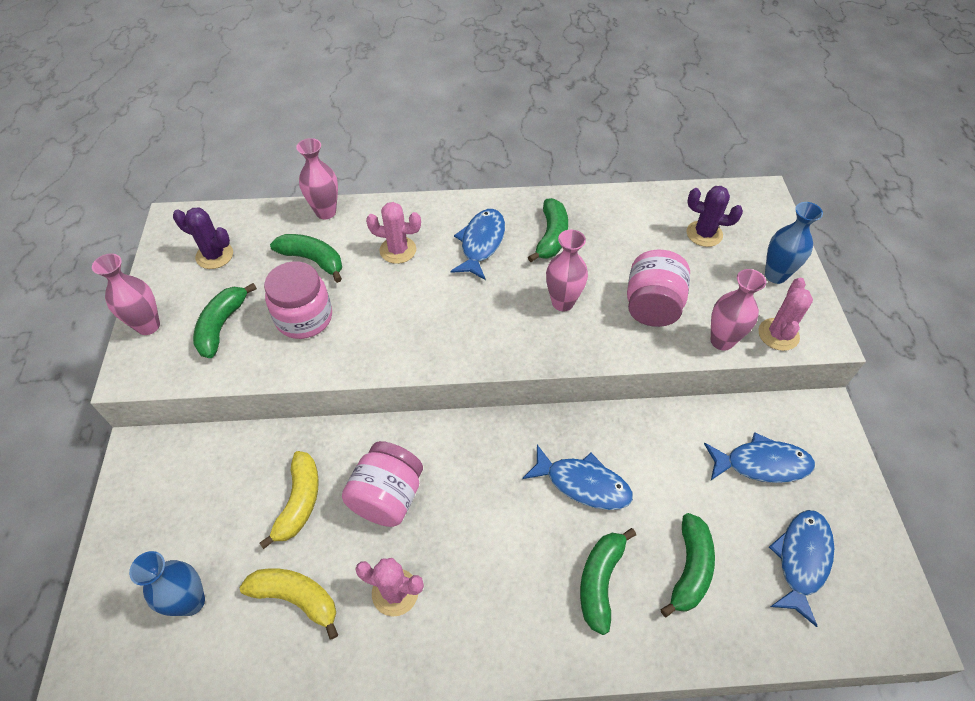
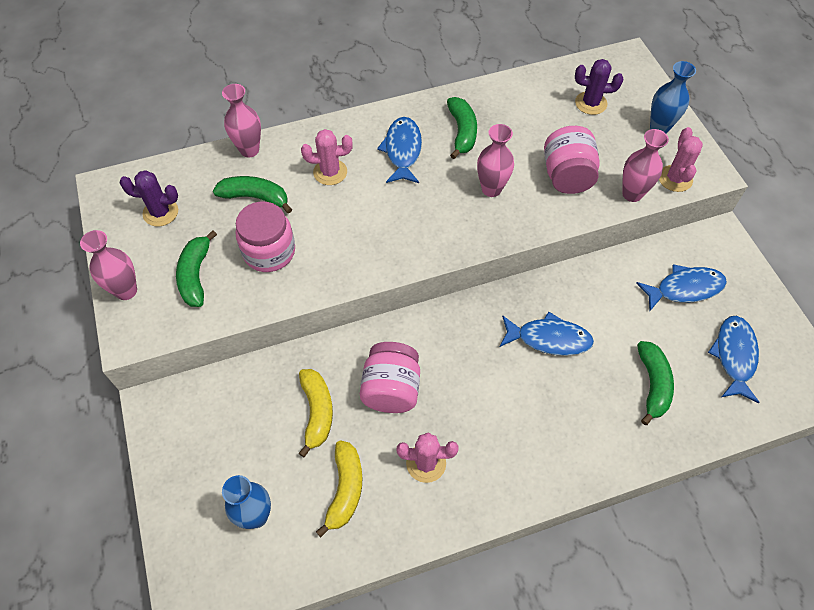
camera: 15 degrees left, 5 degrees up
(296, 598) = (345, 489): yellow banana -> yellow banana turned 90 degrees clockwise
(600, 581) = (586, 412): green banana -> none

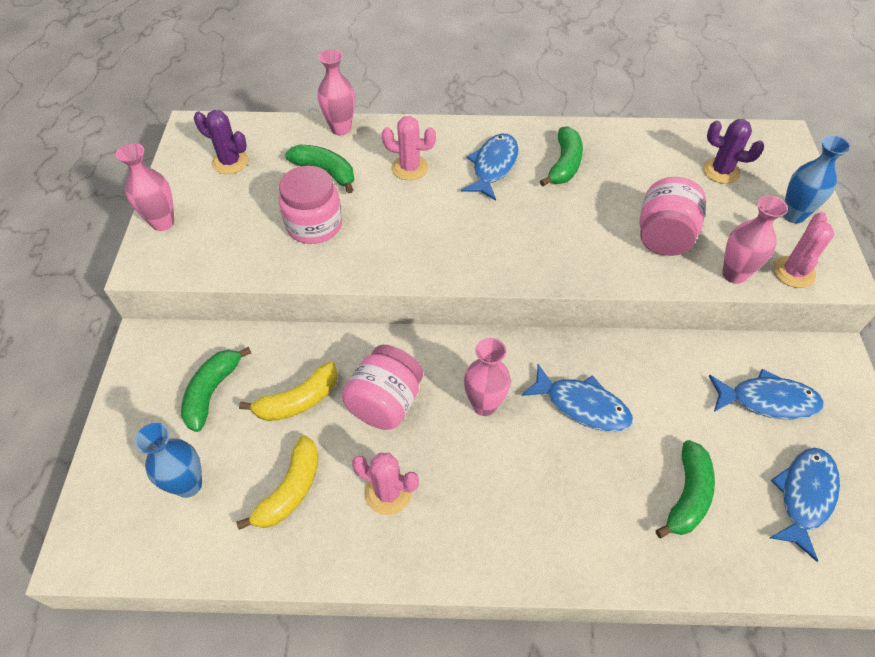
camera: 20 degrees right, 5 degrees down
(196, 275) = (233, 227): green banana -> green banana (212, 392)
(317, 412) = (298, 401): yellow banana -> yellow banana turned 45 degrees clockwise
(491, 189) = (572, 227): pink vase -> pink vase (484, 405)

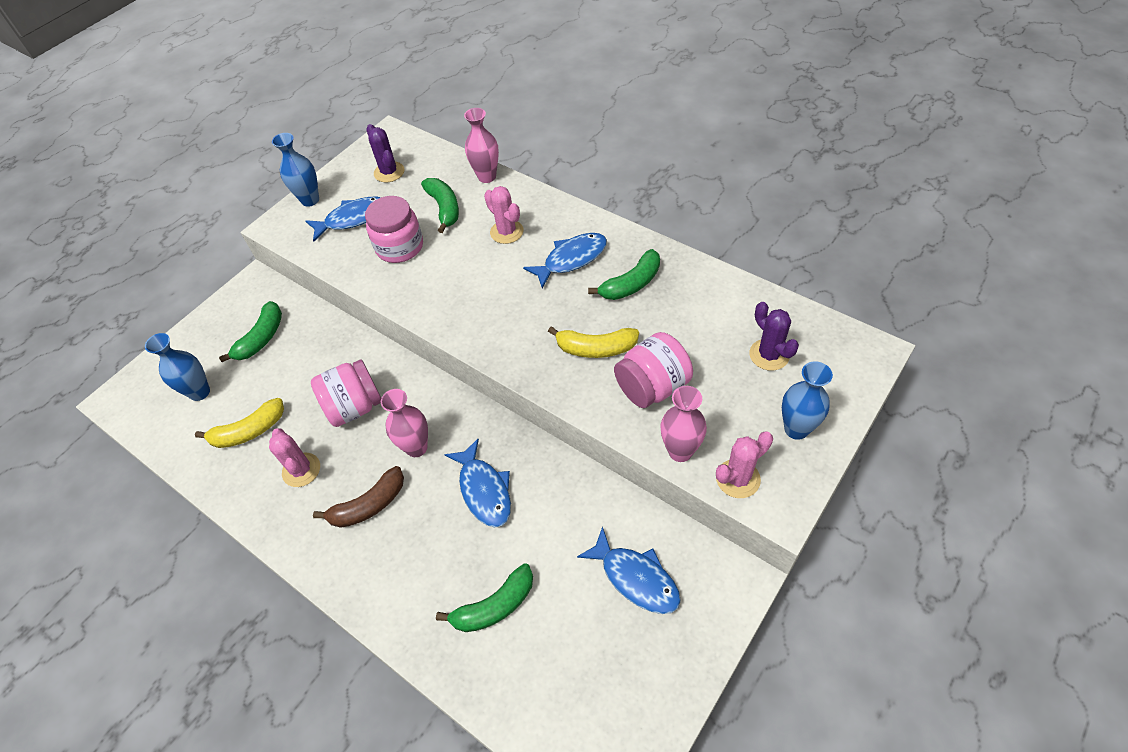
camera: 40 degrees right, 0 degrees up
(163, 222) = (310, 200): pink vase -> blue vase
(212, 392) = (261, 338): green banana -> green banana turned 150 degrees clockwise
(298, 401) = (304, 373): yellow banana -> yellow banana (596, 348)
(490, 483) = (369, 505): none -> brown banana
(804, 496) = (585, 670): blue fish -> blue fish (353, 219)

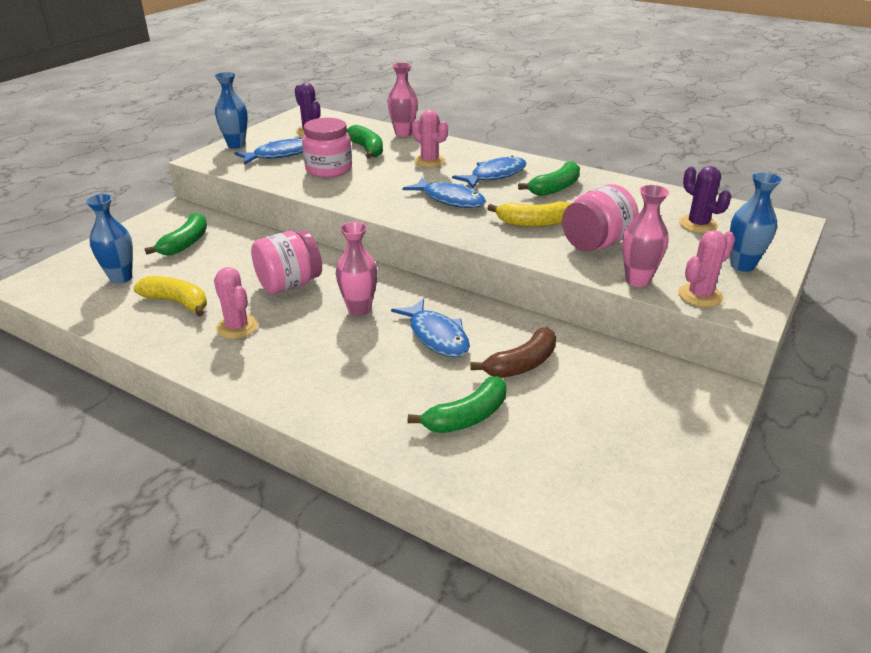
camera: 10 degrees left, 20 degrees down
(249, 431) = (177, 302): yellow banana -> yellow banana turned 120 degrees counterclockwise
(369, 505) = (315, 349): brown banana -> brown banana (522, 364)
(636, 578) = (612, 391): blue fish -> blue fish (450, 199)

